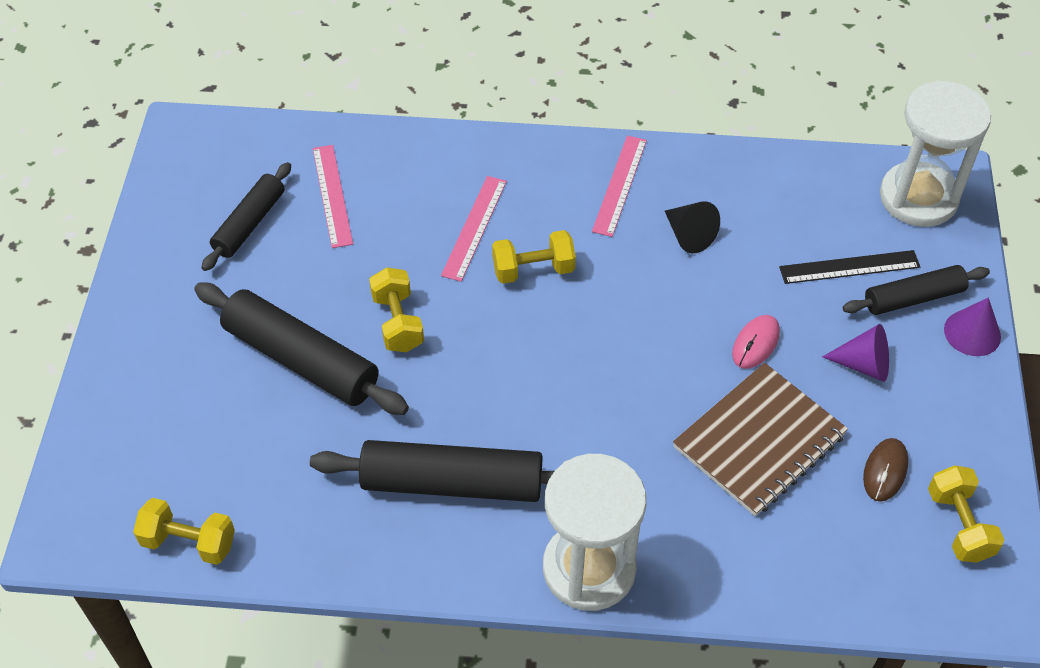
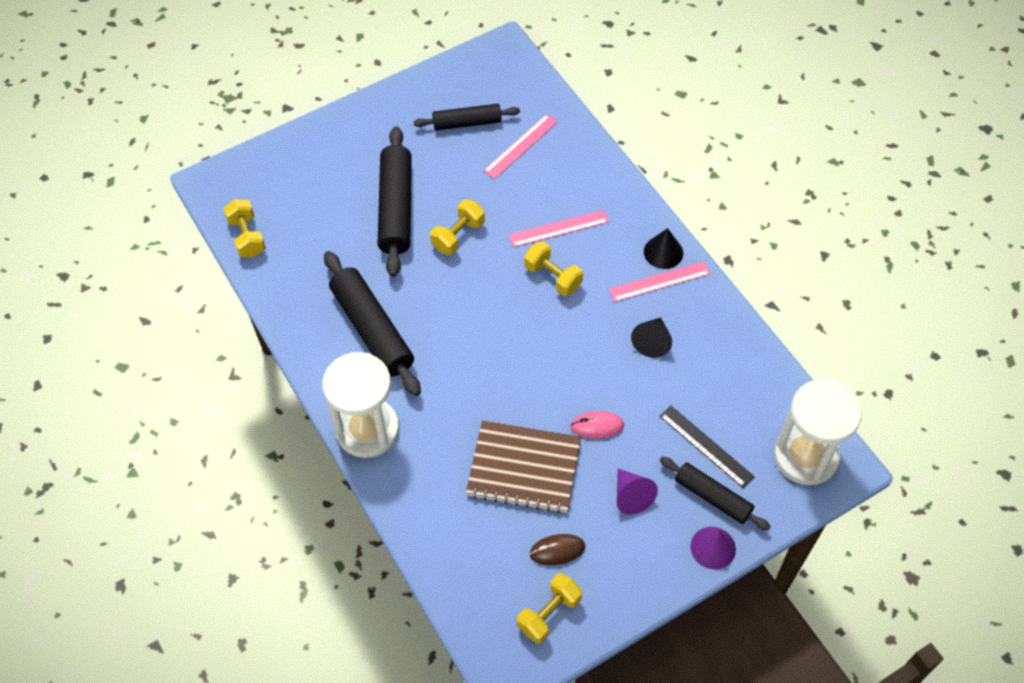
camera: 55 degrees right, 5 degrees up
(586, 160) = (663, 252): none -> black cone

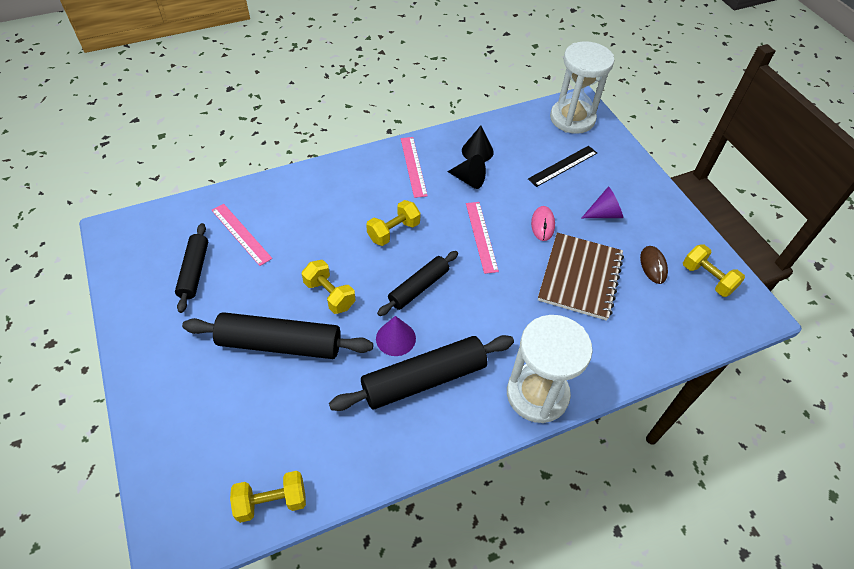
camera: 85 degrees left, 5 degrees down
(558, 228) = (343, 220): pink ruler -> pink ruler (481, 236)
(663, 252) = (385, 159): black cone -> black cone (477, 151)
(712, 497) = (604, 170): black rolling pin -> black rolling pin (418, 287)
(713, 547) = (644, 176): purple cone -> purple cone (395, 338)

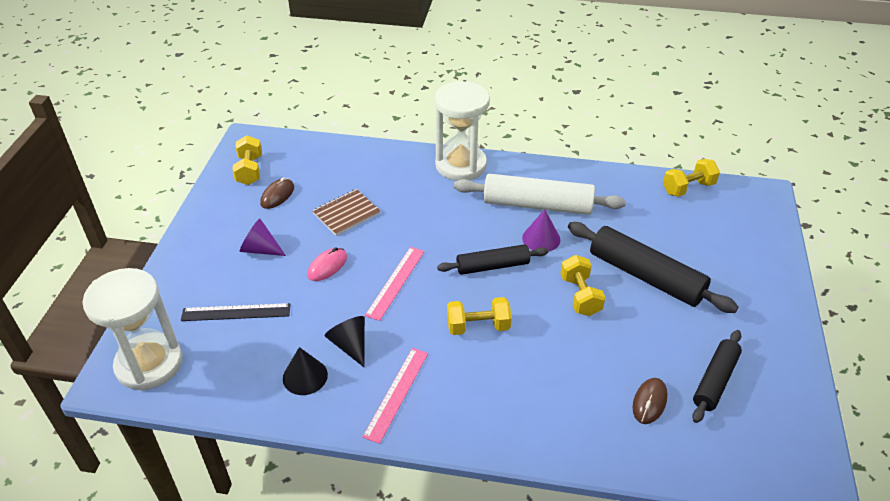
camera: 145 degrees left, 10 degrees down
(241, 234) = (649, 402): pink ruler -> brown mouse
(271, 502) = (688, 188): yellow dumbbell -> yellow dumbbell turned 45 degrees counterclockwise
(424, 379) = (537, 205): black rolling pin -> white rolling pin
(580, 277) = (346, 213): brown notebook -> brown notebook, size x0.62

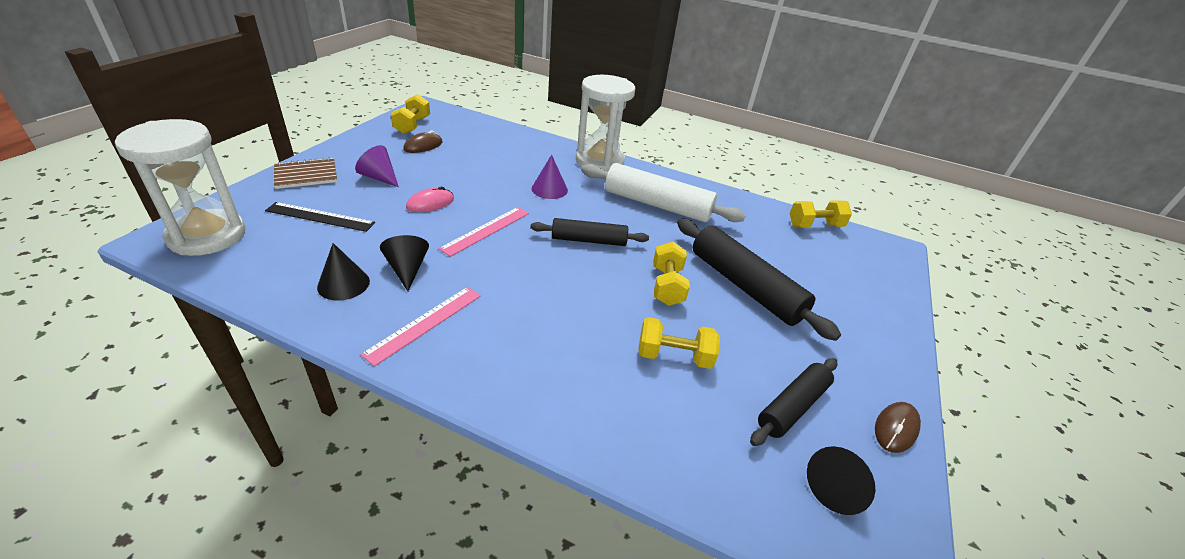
camera: 10 degrees right, 5 degrees down
(346, 213) = (474, 171): brown notebook -> brown notebook (306, 175)
(478, 326) = (546, 286): yellow dumbbell -> yellow dumbbell (674, 356)
(541, 238) = (648, 230): purple cone -> purple cone (549, 189)
(649, 402) = (704, 408): brown mouse -> brown mouse (895, 428)
(762, 437) = (836, 488): none -> black cone

